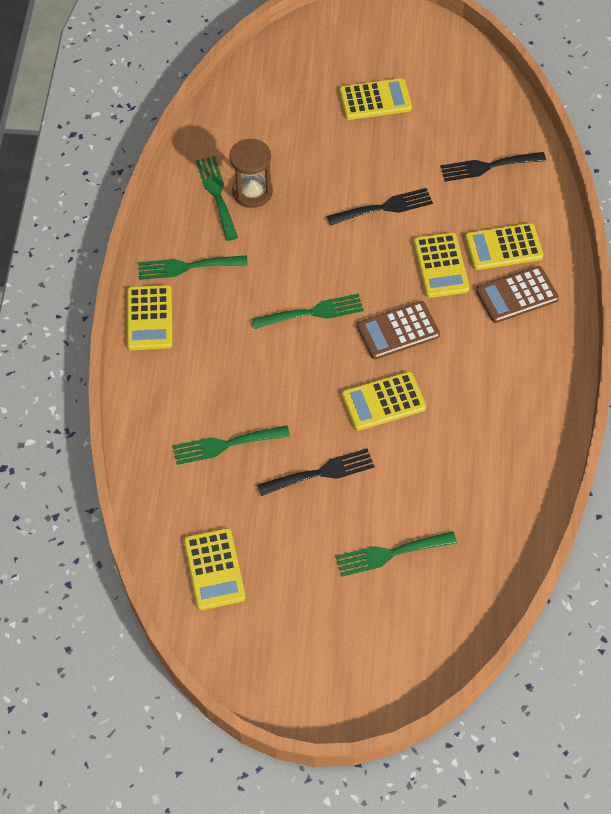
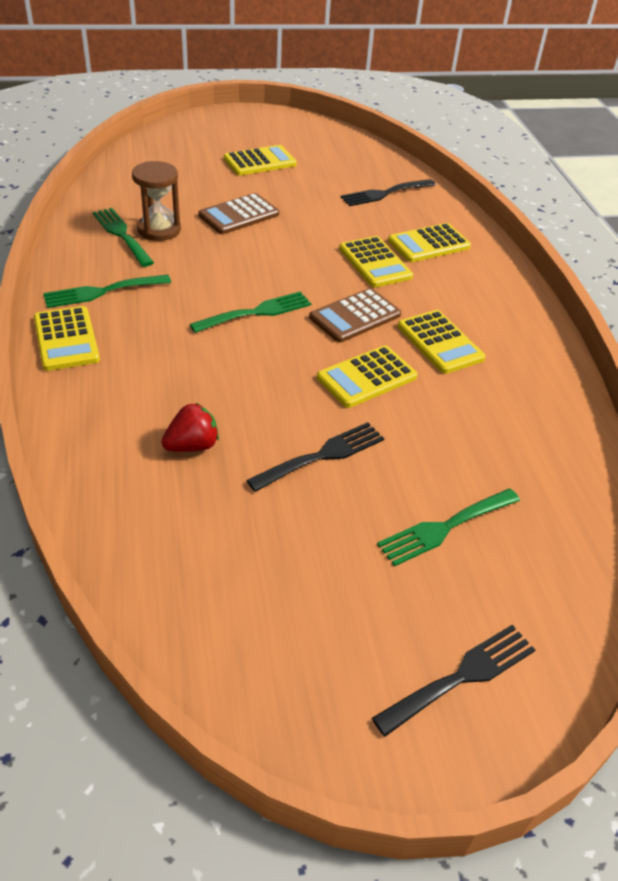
camera: 20 degrees left, 15 degrees down
(214, 569) = (217, 591): yellow calculator -> yellow calculator (440, 342)
(225, 445) = (192, 446): green fork -> red strawberry
(384, 207) = (299, 228): black fork -> black fork (461, 676)
(517, 295) = (461, 276): brown calculator -> brown calculator (239, 215)

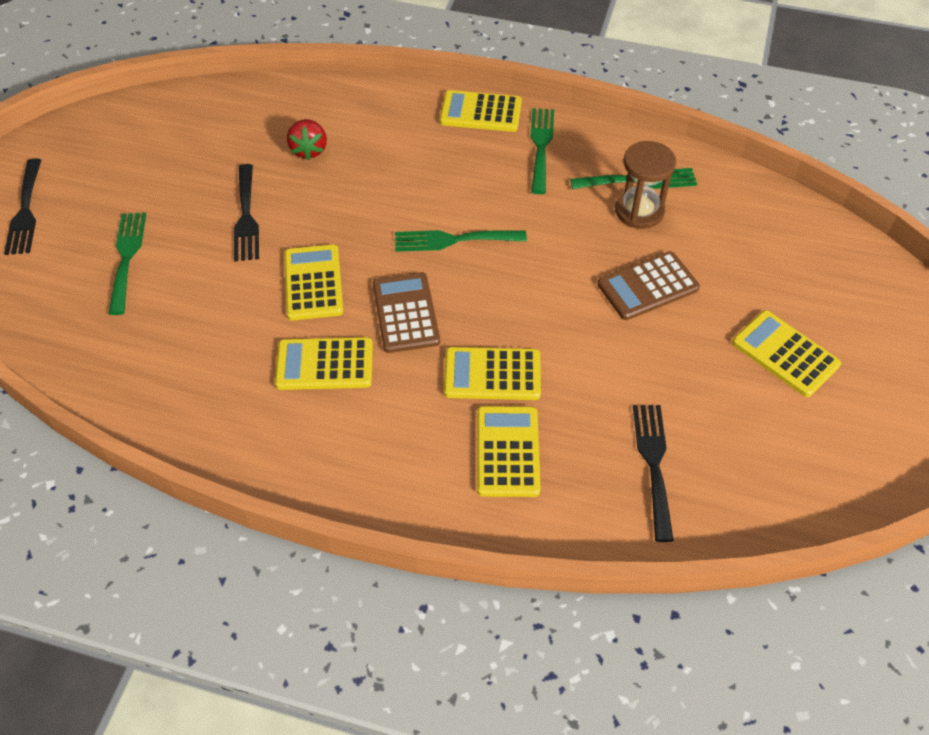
camera: 120 degrees right, 10 degrees up
(239, 215) = (648, 286): brown calculator -> brown calculator turned 105 degrees counterclockwise
(256, 312) = (453, 240): green fork -> green fork turned 90 degrees clockwise
(260, 161) = (785, 354): yellow calculator -> yellow calculator turned 135 degrees clockwise

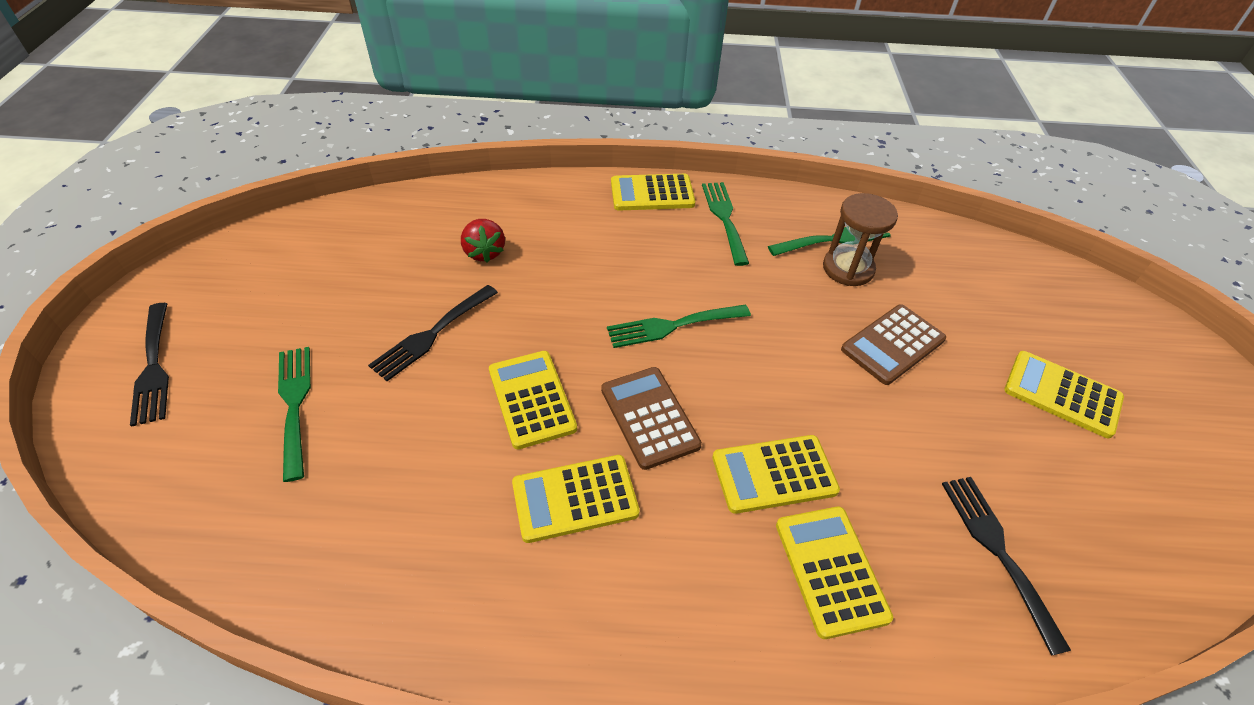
camera: 15 degrees left, 5 degrees down
(246, 217) = (432, 334): black fork -> black fork turned 60 degrees clockwise

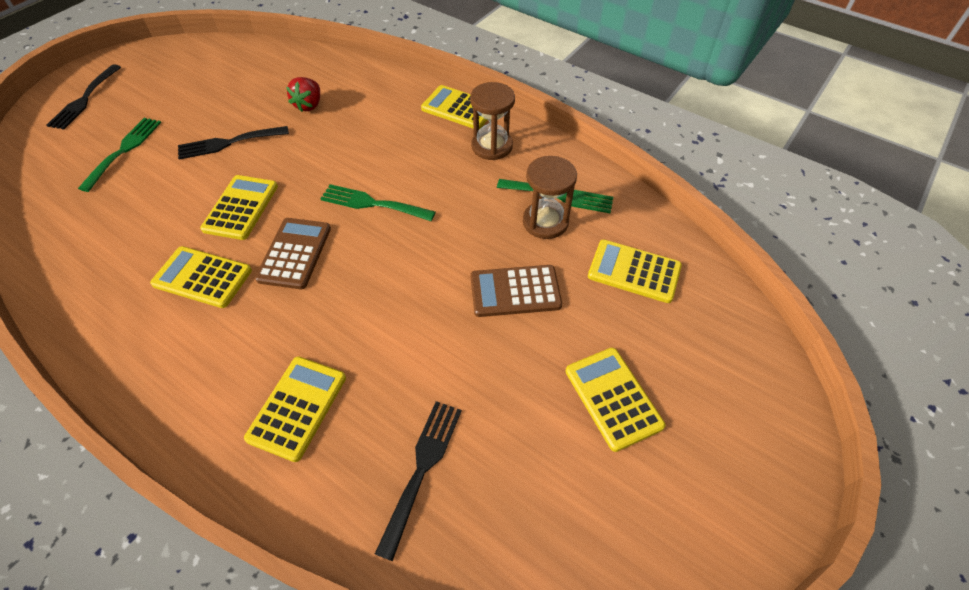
camera: 35 degrees right, 5 degrees up
(724, 218) = (492, 146): green fork -> brown hourglass
(774, 474) = (330, 330): yellow calculator -> yellow calculator (634, 271)

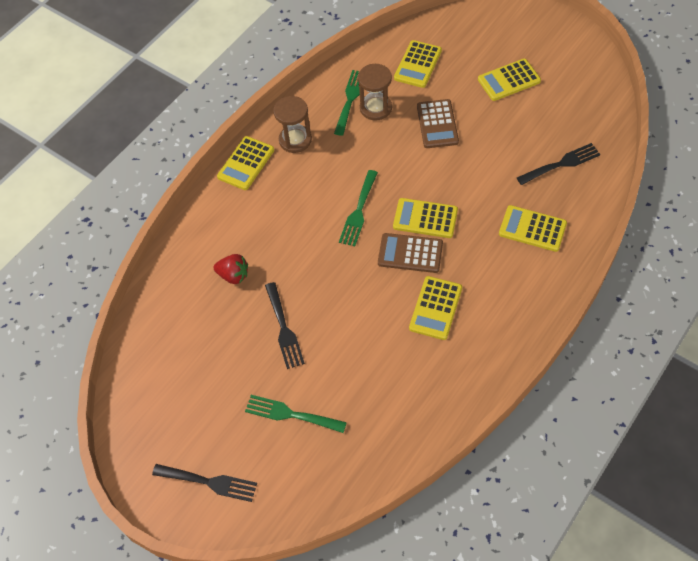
camera: 85 degrees left, 5 degrees up
(241, 207) = (364, 300): yellow calculator -> yellow calculator (425, 218)
(422, 468) = (561, 164): black fork -> black fork turned 135 degrees clockwise

